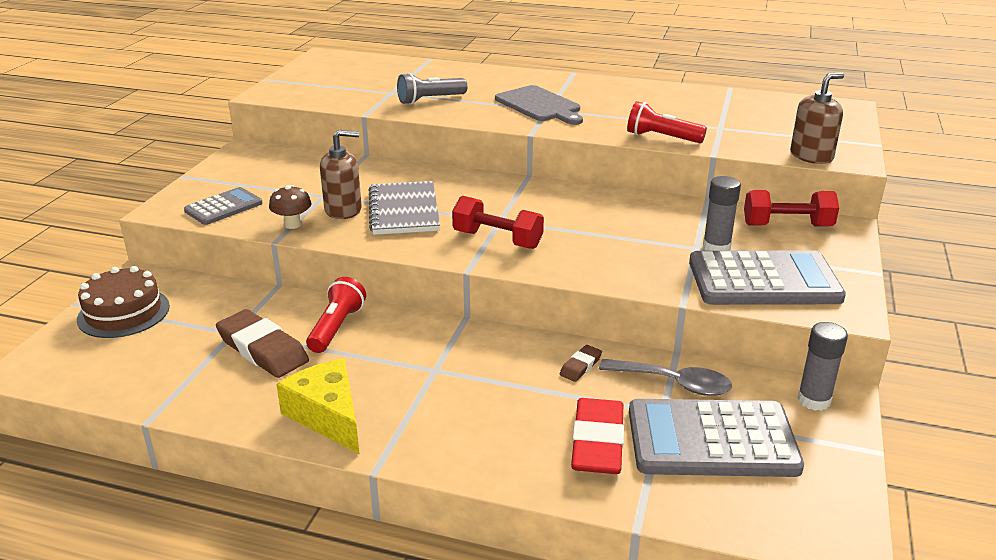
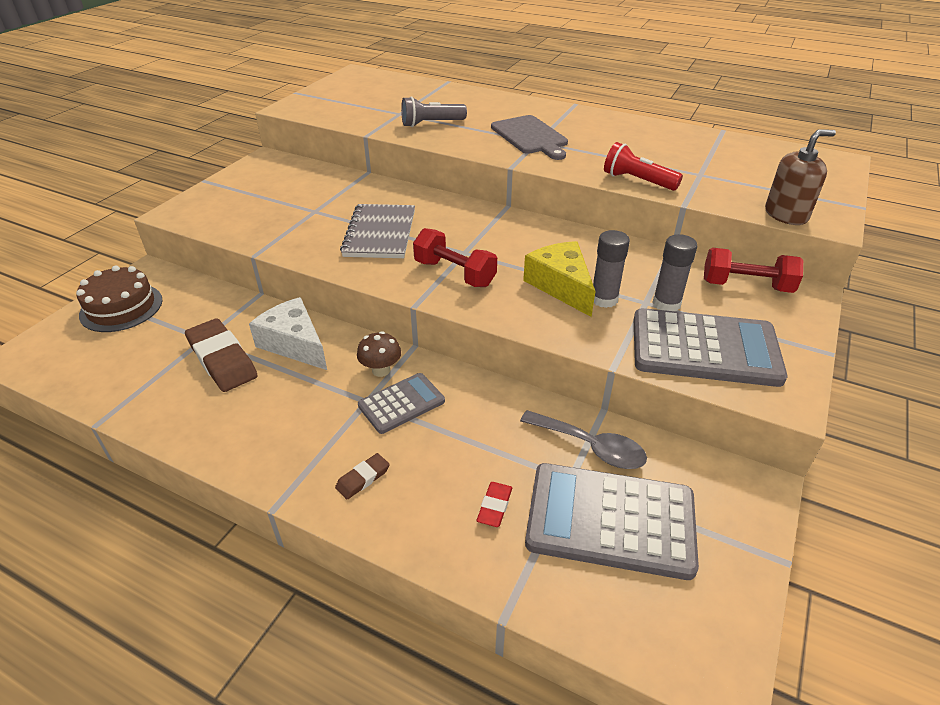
camera: 10 degrees right, 10 degrees up
(223, 207) = (225, 215): grey calculator -> grey calculator (401, 403)
(292, 224) = (276, 239): brown mushroom -> brown mushroom (381, 370)
(327, 416) = (253, 439): yellow cheese -> yellow cheese (561, 286)
(336, 327) = (294, 344): red flashlight -> white cheese
(343, 210) = (326, 228): brown soap dispenser -> none
(580, 366) = (504, 414): brown eraser -> brown eraser (363, 478)
(597, 442) = (494, 506): red eraser -> red eraser, size x0.48
(814, 400) = (730, 486): grey glue stick -> grey glue stick (604, 299)

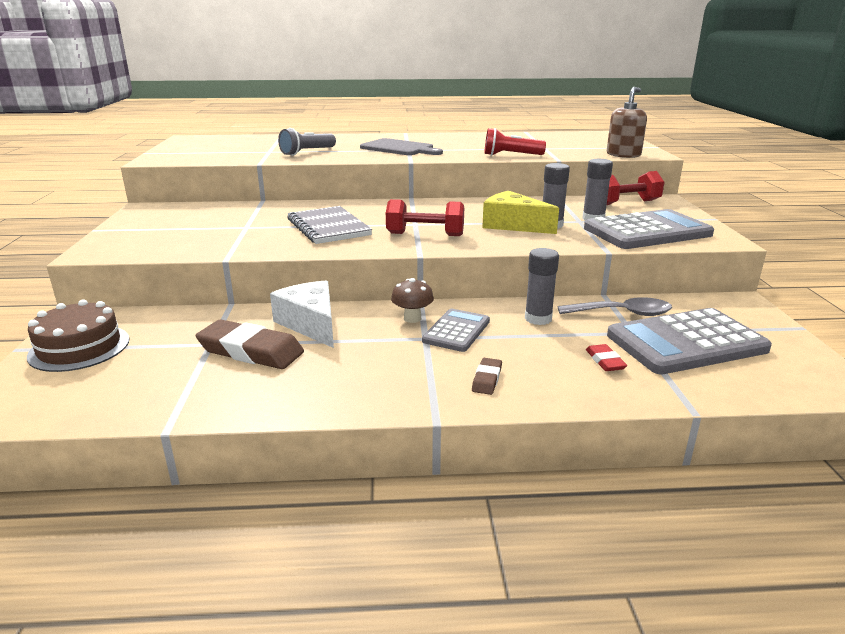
camera: 30 degrees left, 15 degrees down
(294, 344) = (311, 324): white cheese -> white cheese turned 45 degrees clockwise
(494, 418) = (538, 318): none -> grey glue stick

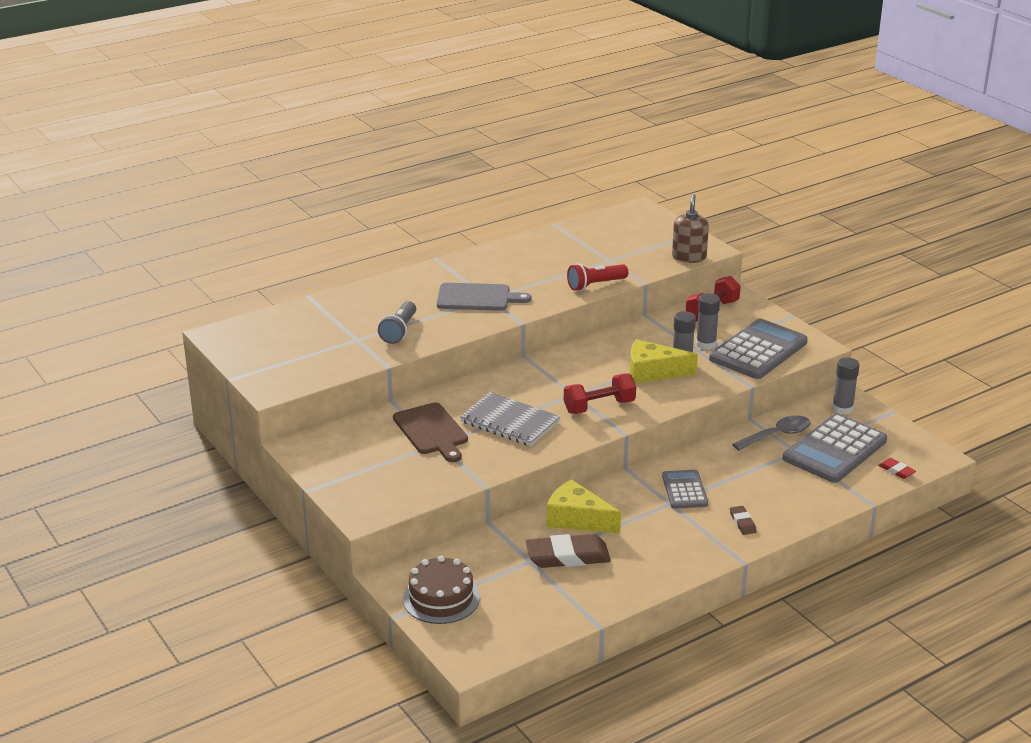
camera: 30 degrees left, 5 degrees up
(256, 219) = (431, 431): none -> brown cutting board
(311, 324) = (577, 519): white cheese -> yellow cheese
(412, 318) = (642, 489): brown mushroom -> none
(538, 318) = (727, 459): grey glue stick -> grey glue stick (842, 409)
(605, 361) = (798, 483): red eraser -> red eraser (896, 470)

